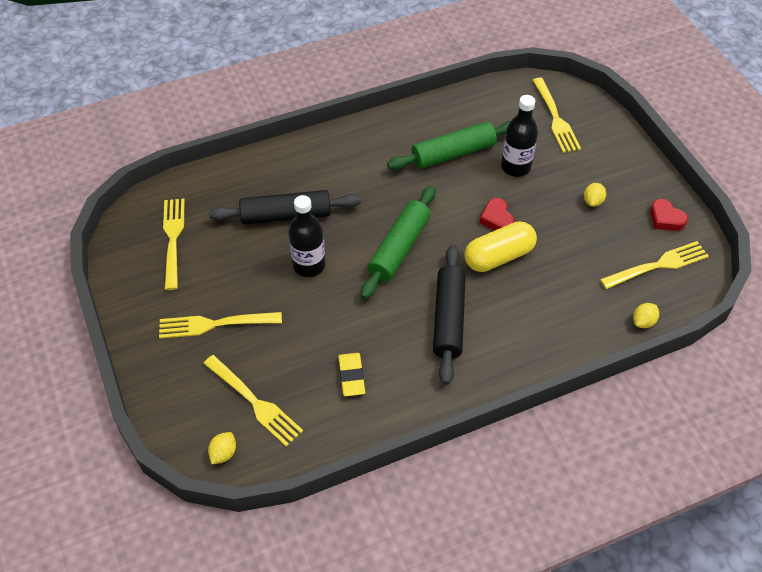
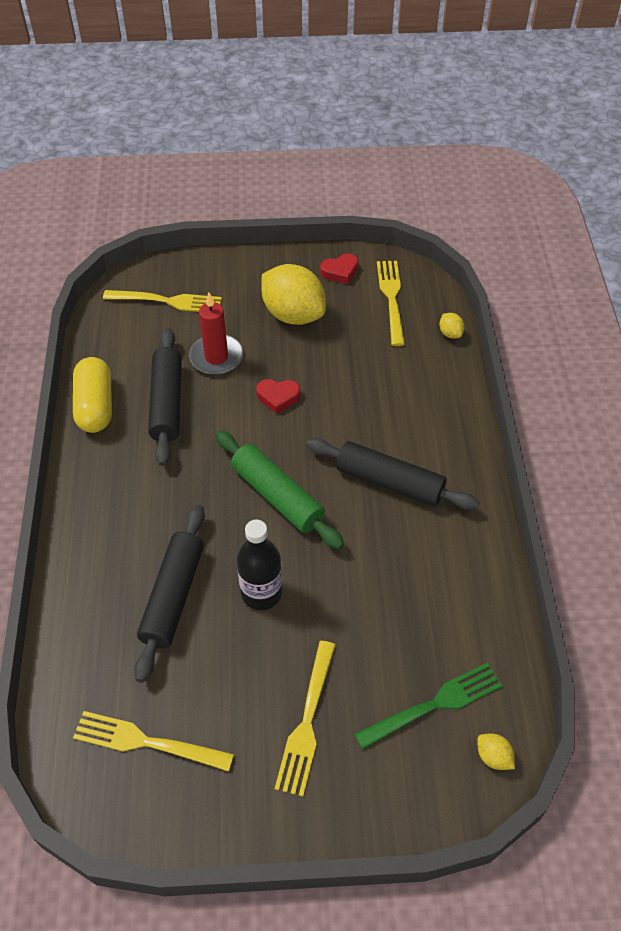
camera: 70 degrees left, 0 degrees up
(254, 402) = (434, 704): yellow fork -> green fork
(351, 376) = (431, 594): yellow eraser -> none
(453, 153) = (167, 403): green rolling pin -> black rolling pin
(499, 257) = (328, 413): yellow capsule -> yellow capsule (95, 406)
(515, 167) = (216, 357): black bottle -> red candle
(593, 201) = (293, 314): yellow lemon -> yellow lemon, size x2.43

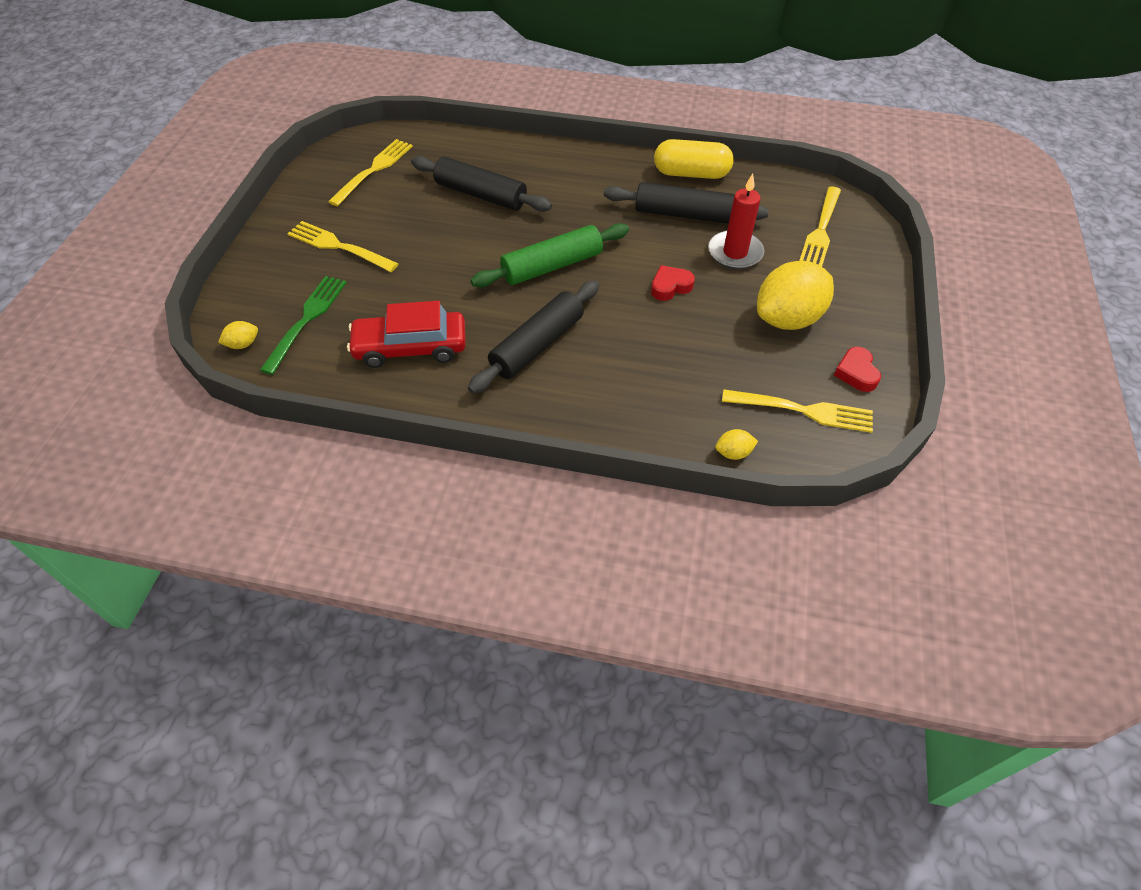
camera: 105 degrees right, 0 degrees up
(261, 593) = (460, 241): black bottle -> none
(278, 397) = (670, 286): red heart -> red heart turned 45 degrees clockwise
(433, 587) = (410, 347): none -> red car
(434, 704) = (306, 320): green fork -> green fork turned 150 degrees counterclockwise

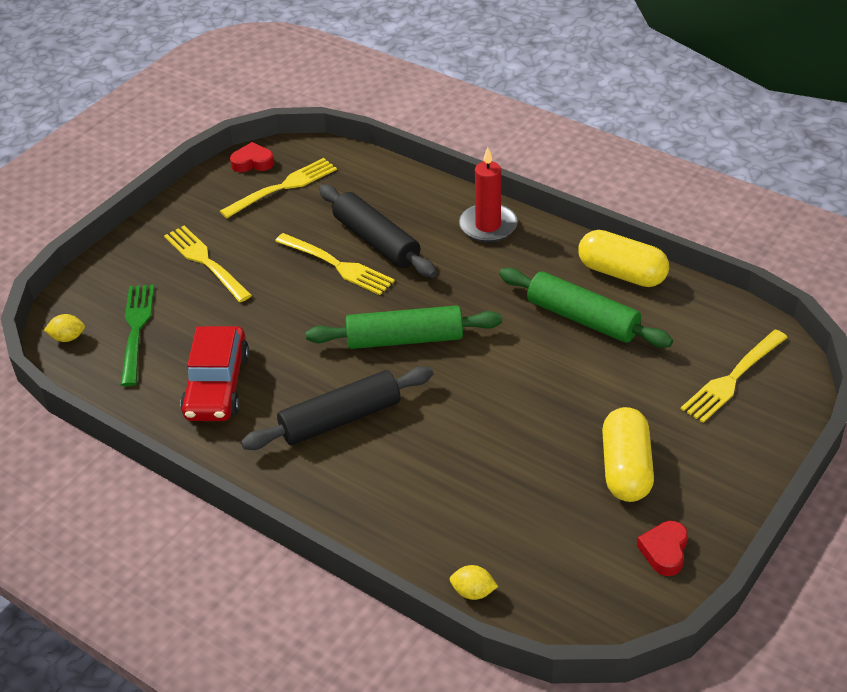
camera: 25 degrees right, 10 degrees down
(306, 320) = (136, 330): green fork -> green fork turned 45 degrees counterclockwise
(410, 347) = (217, 385): red car -> red car turned 105 degrees counterclockwise
(670, 286) = (517, 396): red heart -> red heart (252, 162)
(683, 214) = (582, 319): black rolling pin -> green rolling pin
(735, 253) = (613, 378): red candle -> red candle (488, 226)
(788, 319) = (626, 469): yellow lemon -> yellow capsule
(803, 410) = (577, 573): yellow fork -> yellow fork (337, 265)

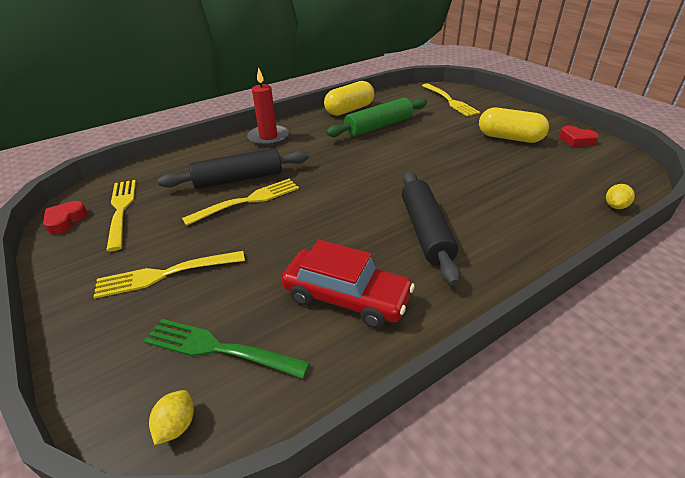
camera: 70 degrees left, 5 degrees down
(405, 339) = (354, 187): green rolling pin -> none

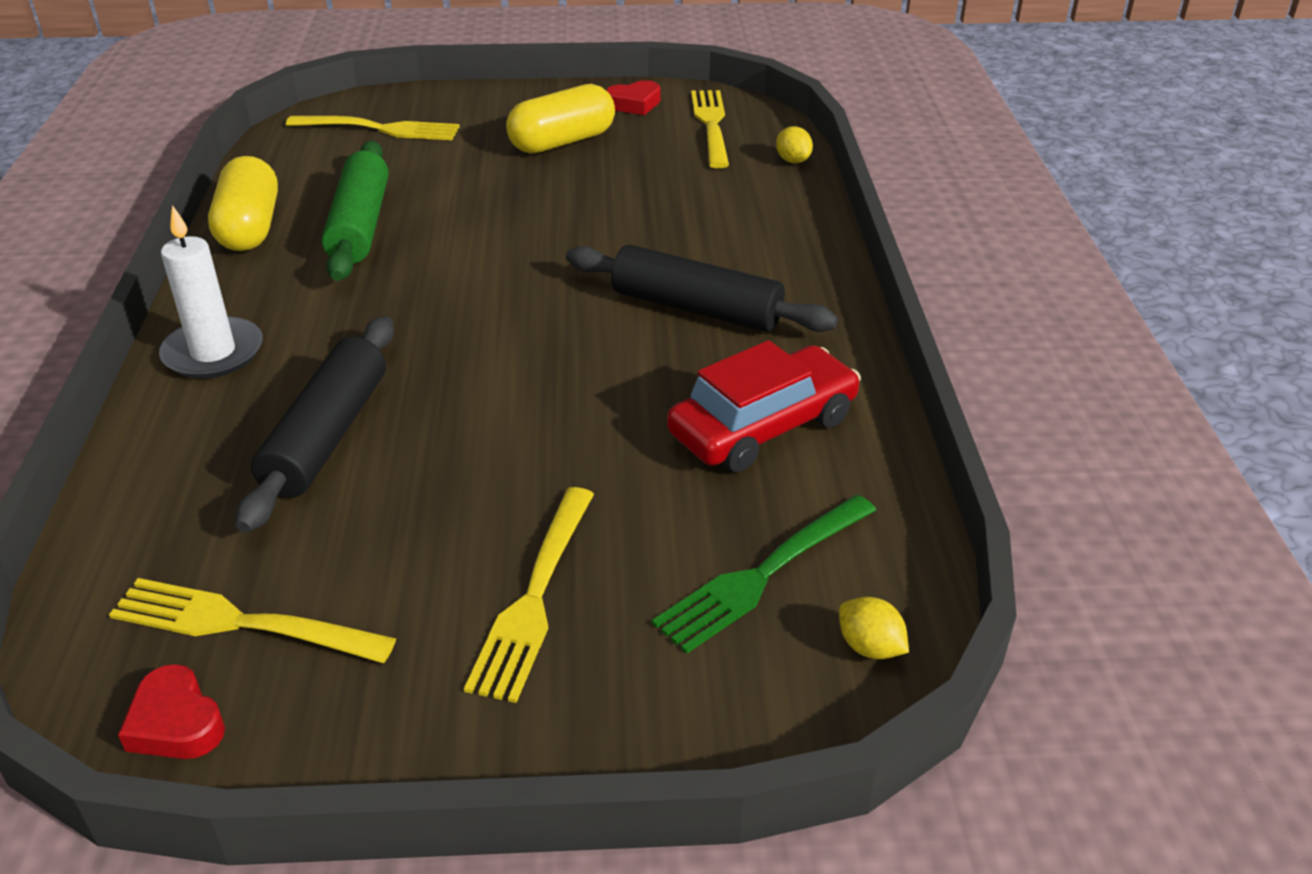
camera: 60 degrees left, 0 degrees up
(247, 201) = (417, 446): yellow fork -> yellow fork (711, 125)
(268, 137) = (213, 353): red candle -> white candle

